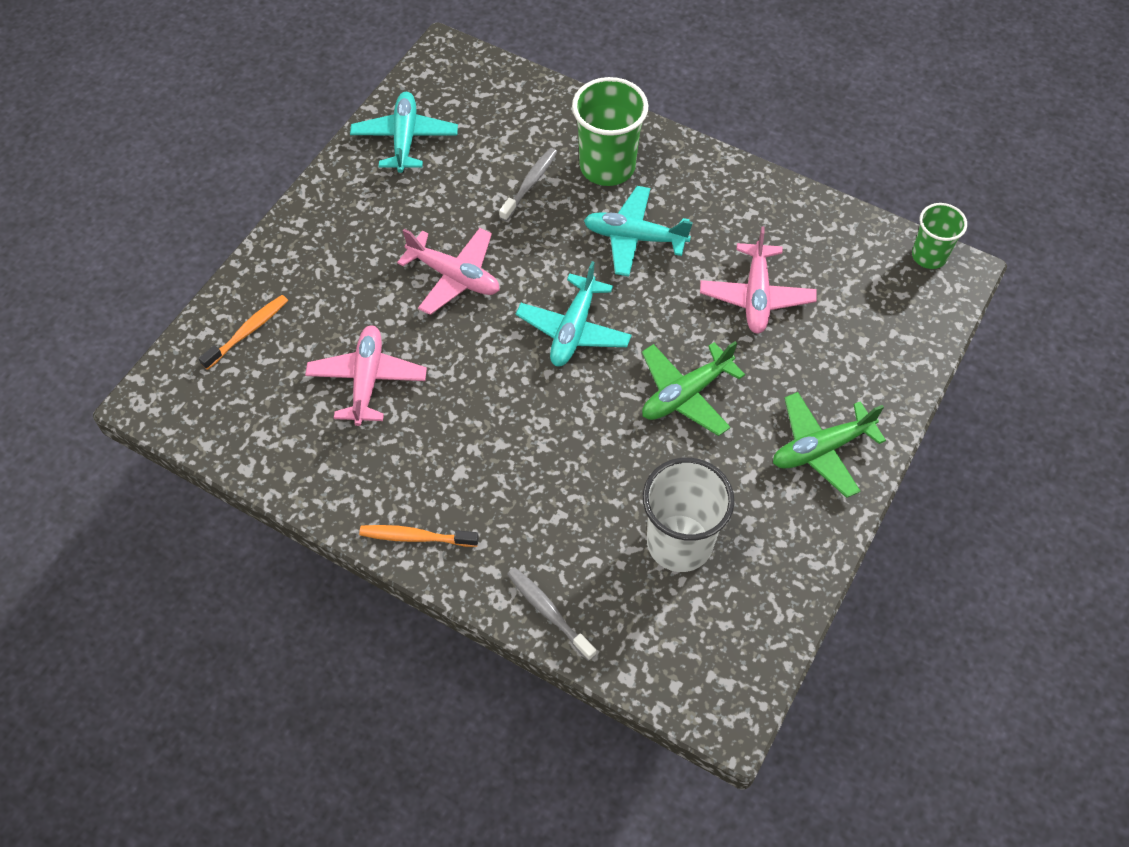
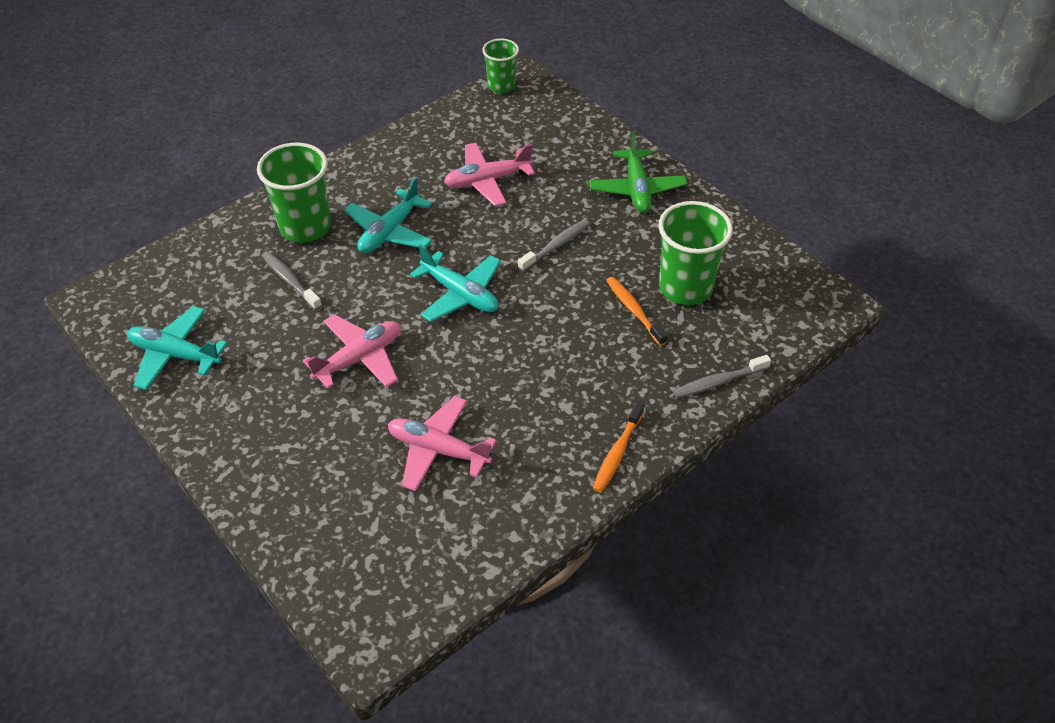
camera: 70 degrees left, 10 degrees down
(248, 331) = (330, 535): orange toothbrush -> orange toothbrush (634, 310)
(679, 543) = (685, 287): white cup -> green cup
(685, 394) = (556, 246): green plane -> grey toothbrush
(756, 296) = (487, 181): pink plane -> pink plane turned 135 degrees clockwise

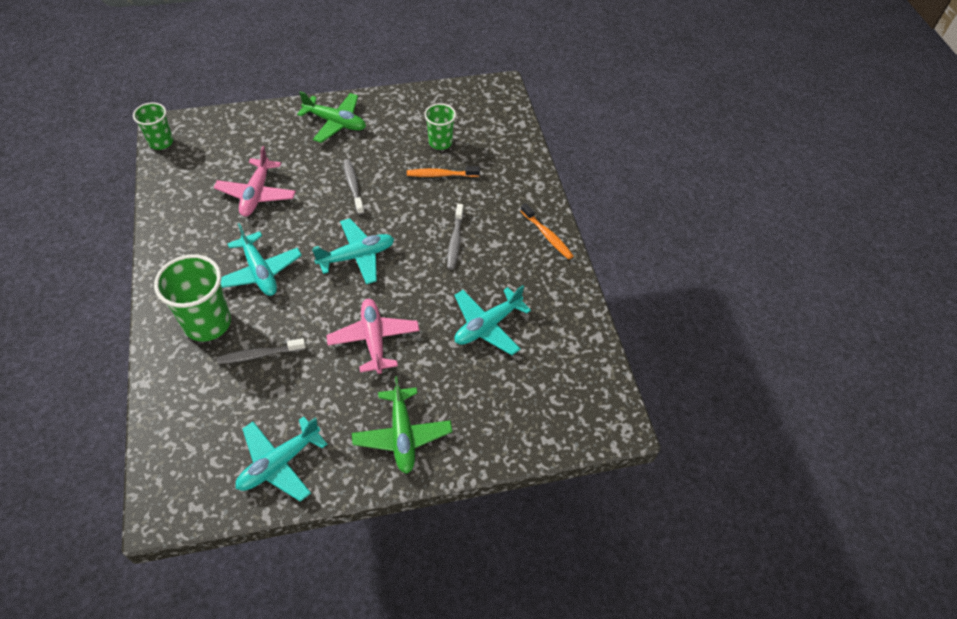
camera: 65 degrees left, 5 degrees up
(252, 436) = (402, 435): none -> green plane
(438, 450) = (487, 326): pink plane -> turquoise plane
(685, 287) = (440, 142): green cup -> green cup, size x0.61
(718, 382) = (524, 165): grey toothbrush -> grey toothbrush (455, 241)

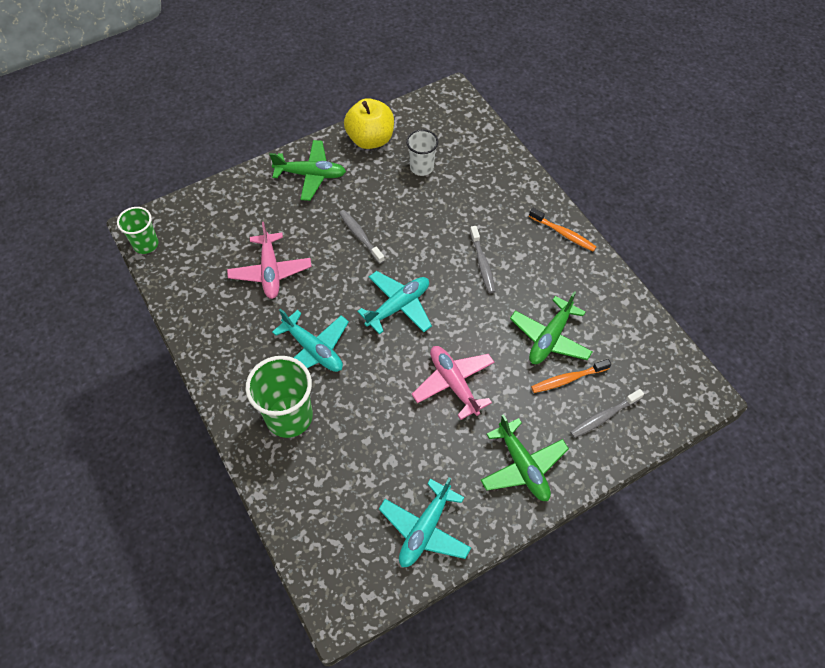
camera: 15 degrees left, 5 degrees up
(259, 354) = (354, 432): grey toothbrush -> grey toothbrush (603, 417)
(405, 107) = (370, 139): none -> yellow apple
(440, 142) = (421, 167): green cup -> white cup
(440, 175) = (438, 201): orange toothbrush -> orange toothbrush (567, 379)
(487, 326) = (550, 338): turquoise plane -> green plane

